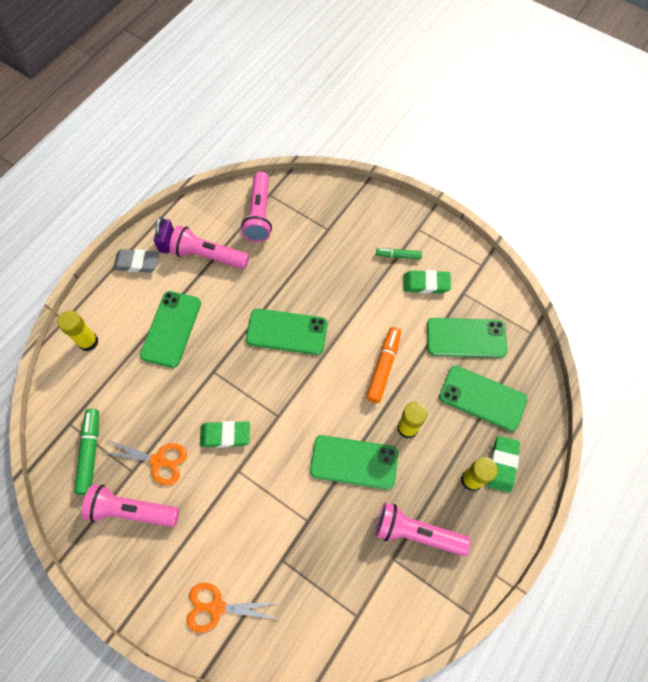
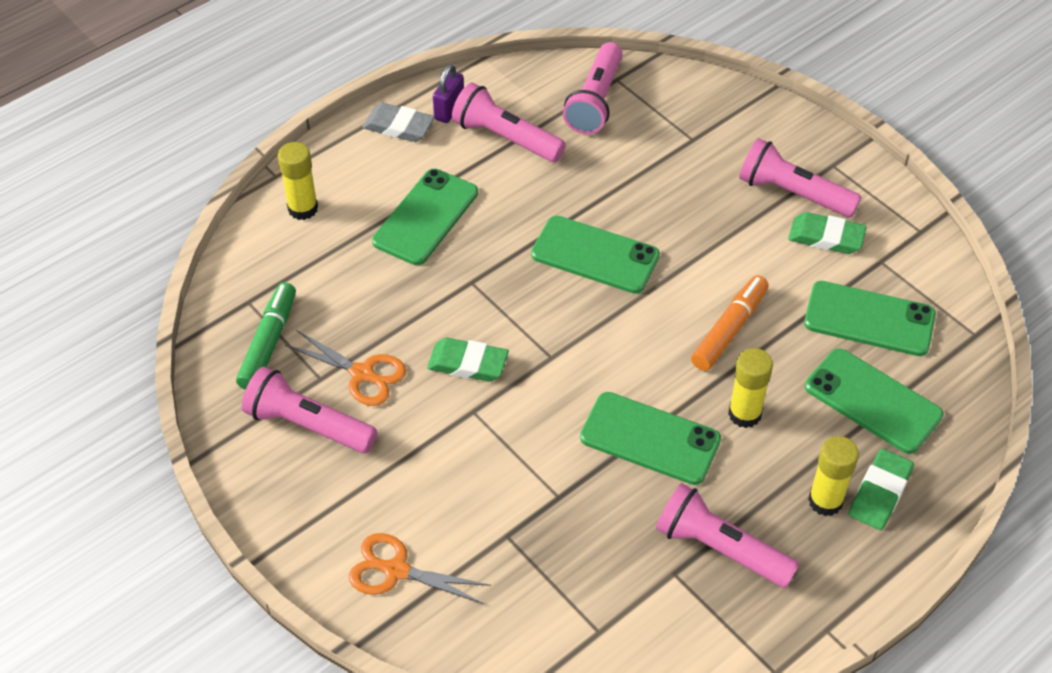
camera: 15 degrees right, 15 degrees down
(398, 255) = (793, 193): green marker -> pink flashlight

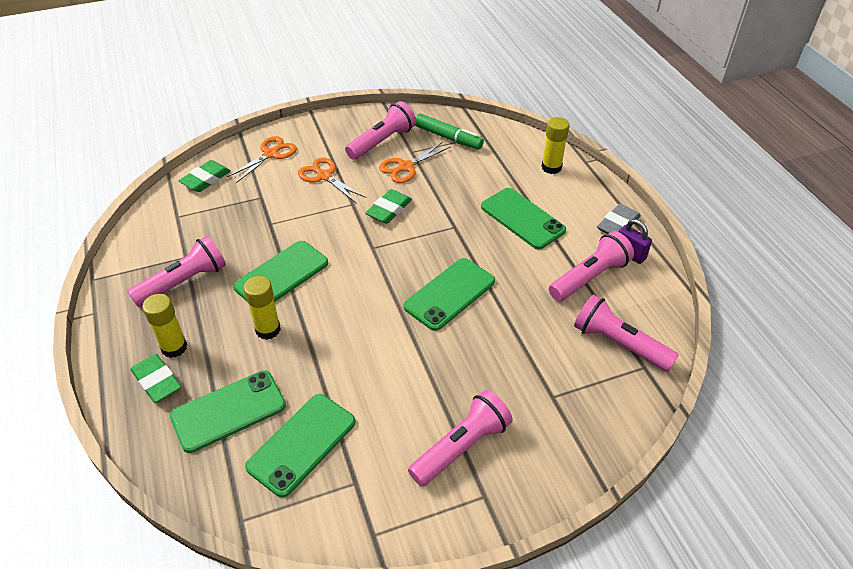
camera: 110 degrees right, 5 degrees down
(424, 471) = (324, 176): none -> orange scissors
(729, 329) = (343, 348): orange marker -> none
(826, 237) = (401, 451): green eraser -> green eraser (206, 179)

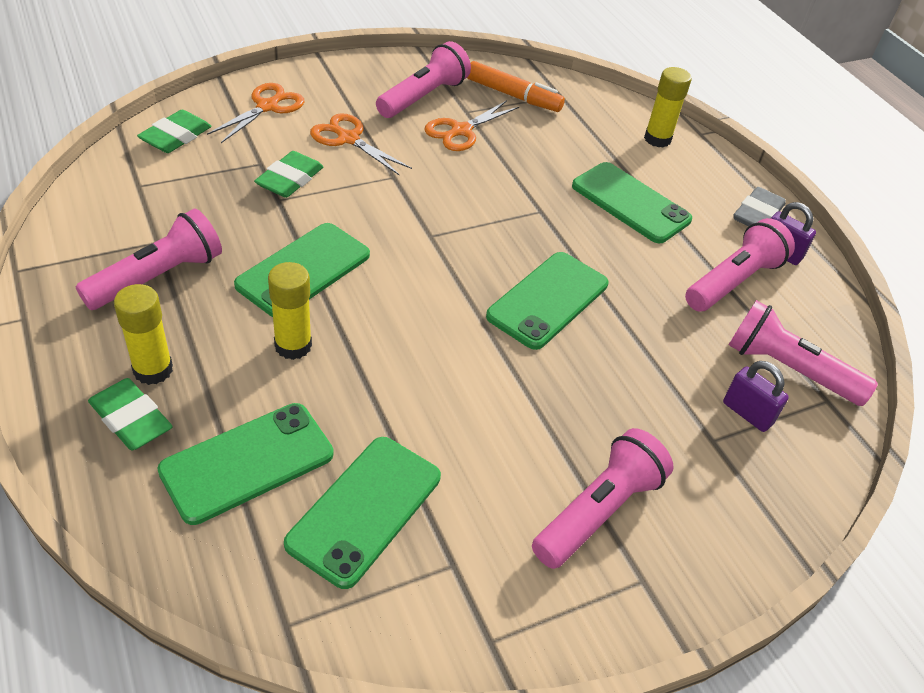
camera: 10 degrees left, 0 degrees up
(389, 209) = (446, 186): green eraser -> green eraser (290, 179)
(448, 138) = (513, 96): green marker -> orange marker
(581, 377) = (747, 413): none -> purple padlock

